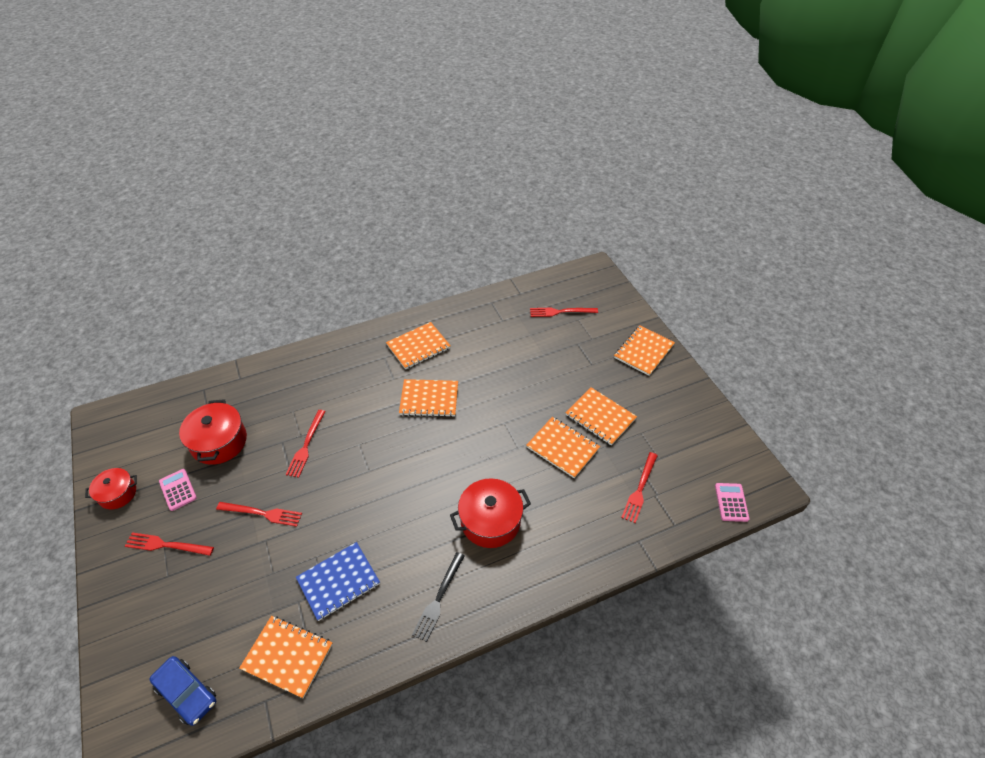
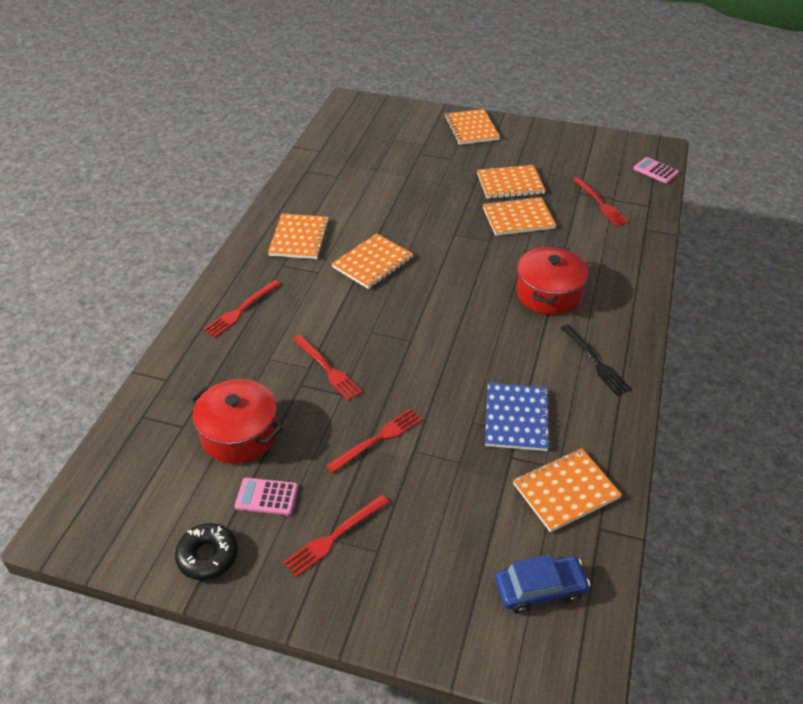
camera: 50 degrees left, 5 degrees down
(117, 493) = (208, 556): red pot -> black donut
(561, 312) = (372, 142): red fork -> red fork (241, 310)

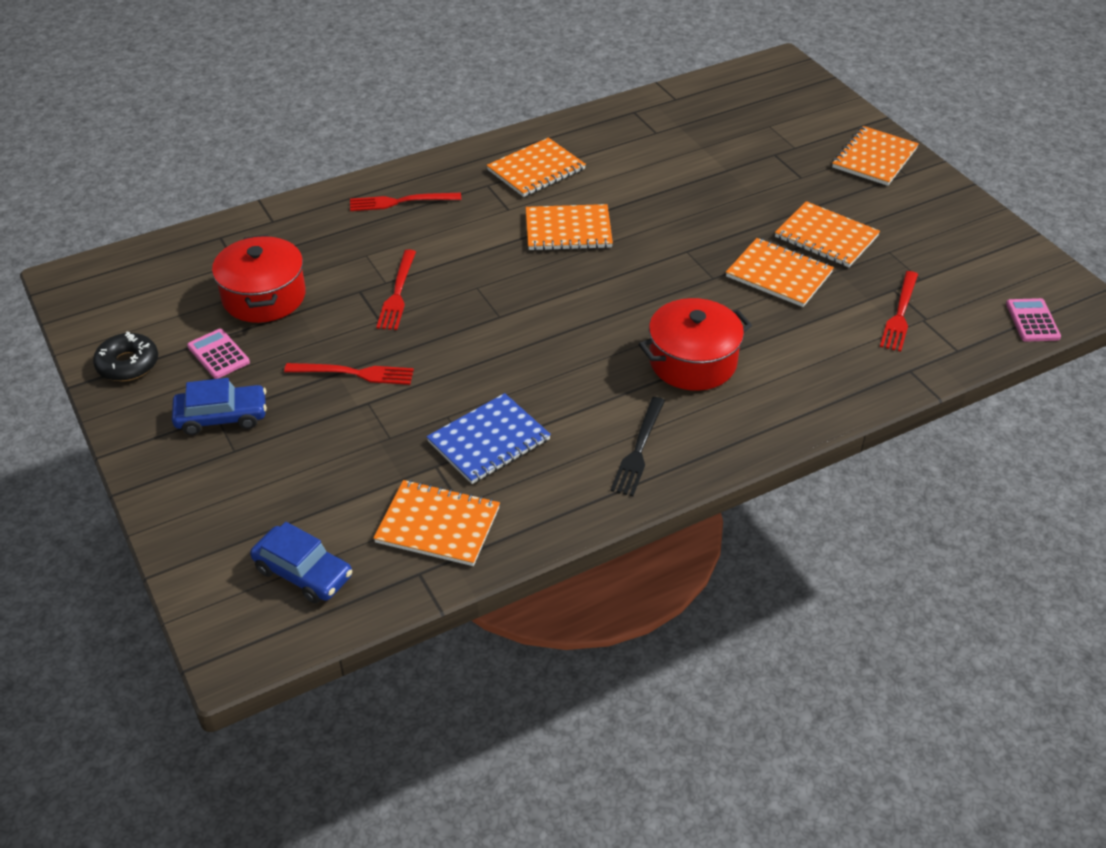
camera: 45 degrees right, 0 degrees up
(334, 536) = (222, 417): red fork -> blue car

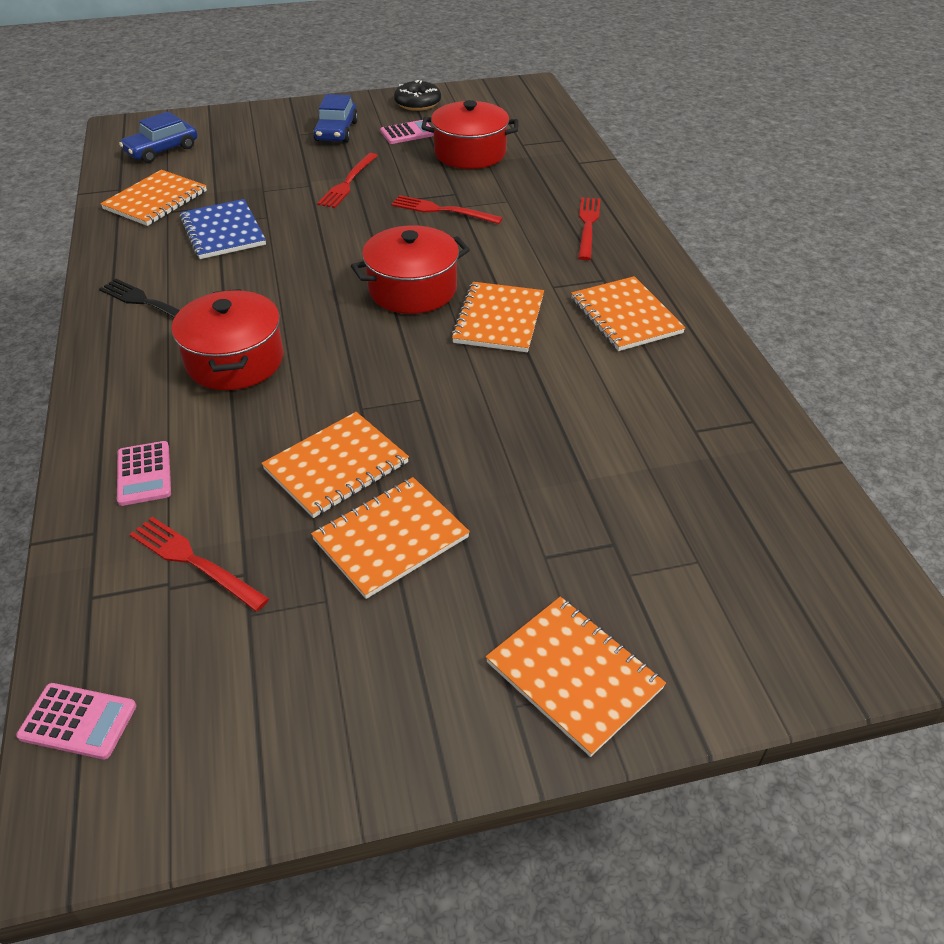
camera: 105 degrees right, 0 degrees up
(544, 284) = (412, 289): none -> red pot
(844, 366) = (144, 474): none -> pink calculator

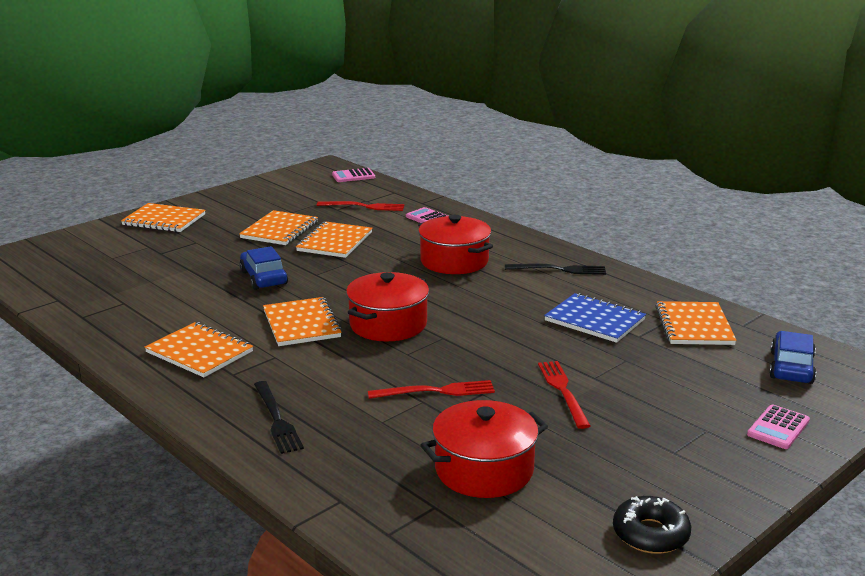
camera: 150 degrees right, 20 degrees down
(336, 131) = (673, 448): blue car -> blue car (263, 278)
(407, 133) = (592, 475): pink calculator -> pink calculator (778, 428)
(588, 226) = (276, 419): red fork -> black fork

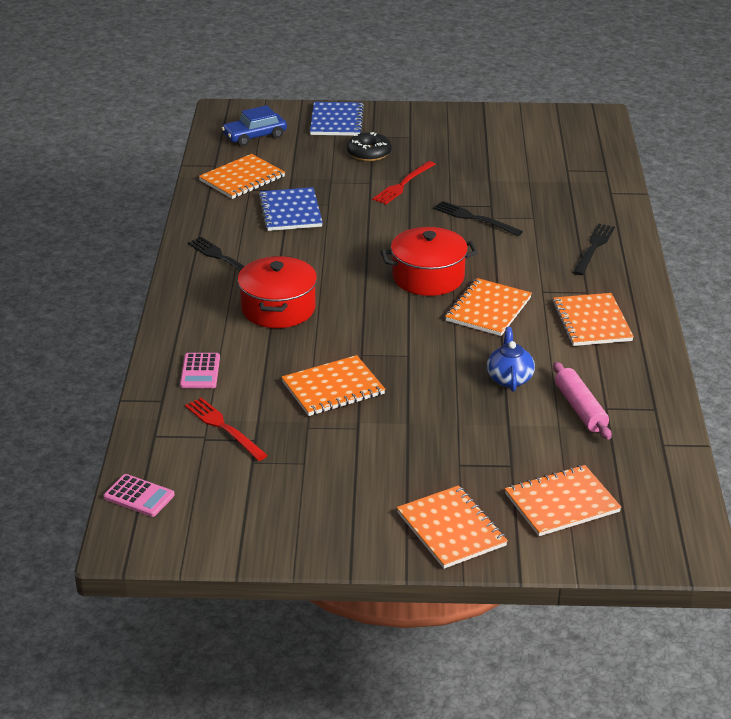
camera: 135 degrees left, 10 degrees up
(144, 295) = (580, 408): none -> pink rolling pin
(221, 290) = (509, 378): none -> blue teapot
(263, 278) = (456, 375): blue car -> none
(279, 230) = (357, 437): orange notebook -> orange notebook (562, 503)
(436, 391) = (475, 218): red fork -> black fork
(484, 470) = (517, 172): red pot -> none
(650, 534) = (487, 120): black donut -> black donut (369, 153)
(778, 428) = (336, 121): pink calculator -> blue notebook

